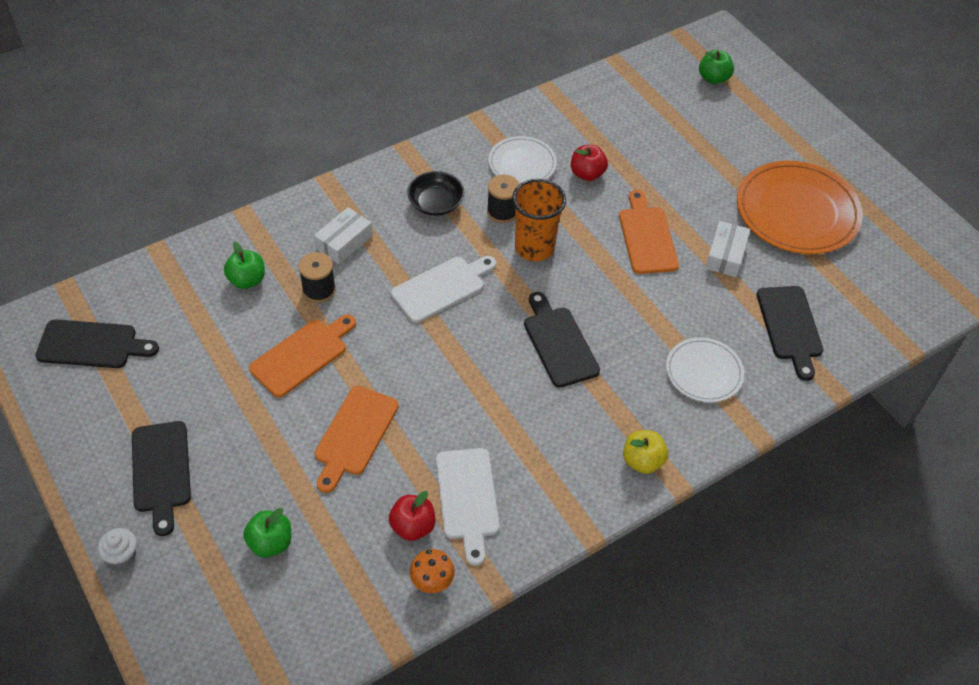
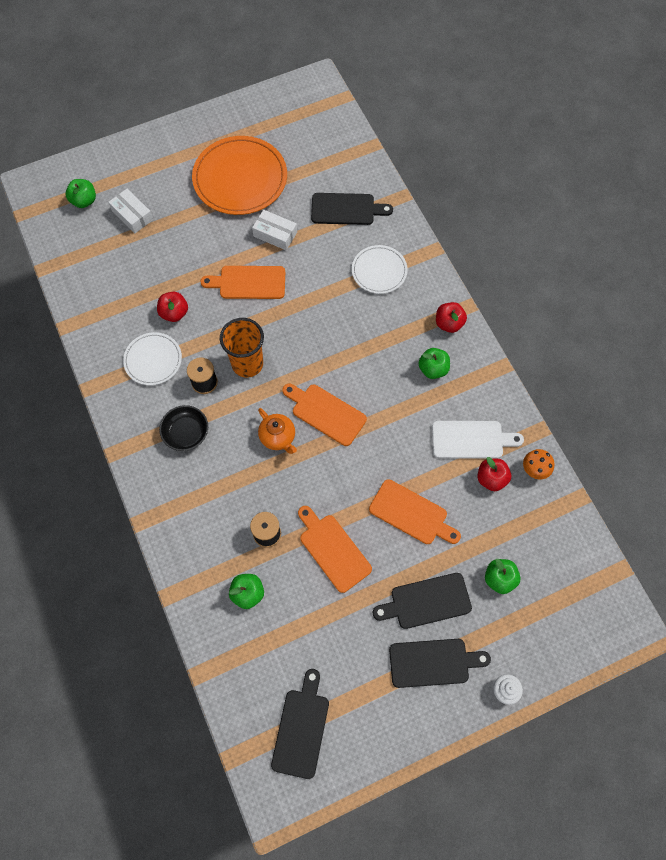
camera: 80 degrees left, 15 degrees up
(344, 242) = (217, 510): white box -> white box (132, 215)
(441, 287) = (278, 437): white cutting board -> orange teapot
(481, 332) = (326, 413): none -> orange cutting board
(559, 343) = (343, 360): black cutting board -> black cutting board (426, 601)
(566, 446) = (433, 369): none -> green apple
(642, 461) = (449, 323): yellow apple -> red apple

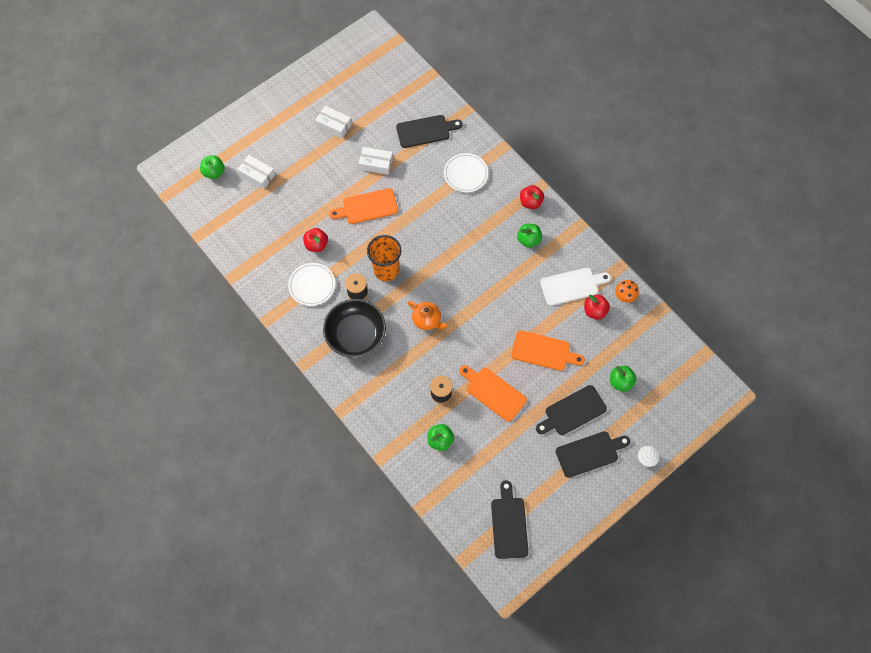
camera: 15 degrees left, 0 degrees up
(186, 433) = (355, 334): black bowl -> black bowl, size x1.63
(240, 178) = (334, 125): orange plate -> white box
(326, 413) = (457, 293): orange cutting board -> none

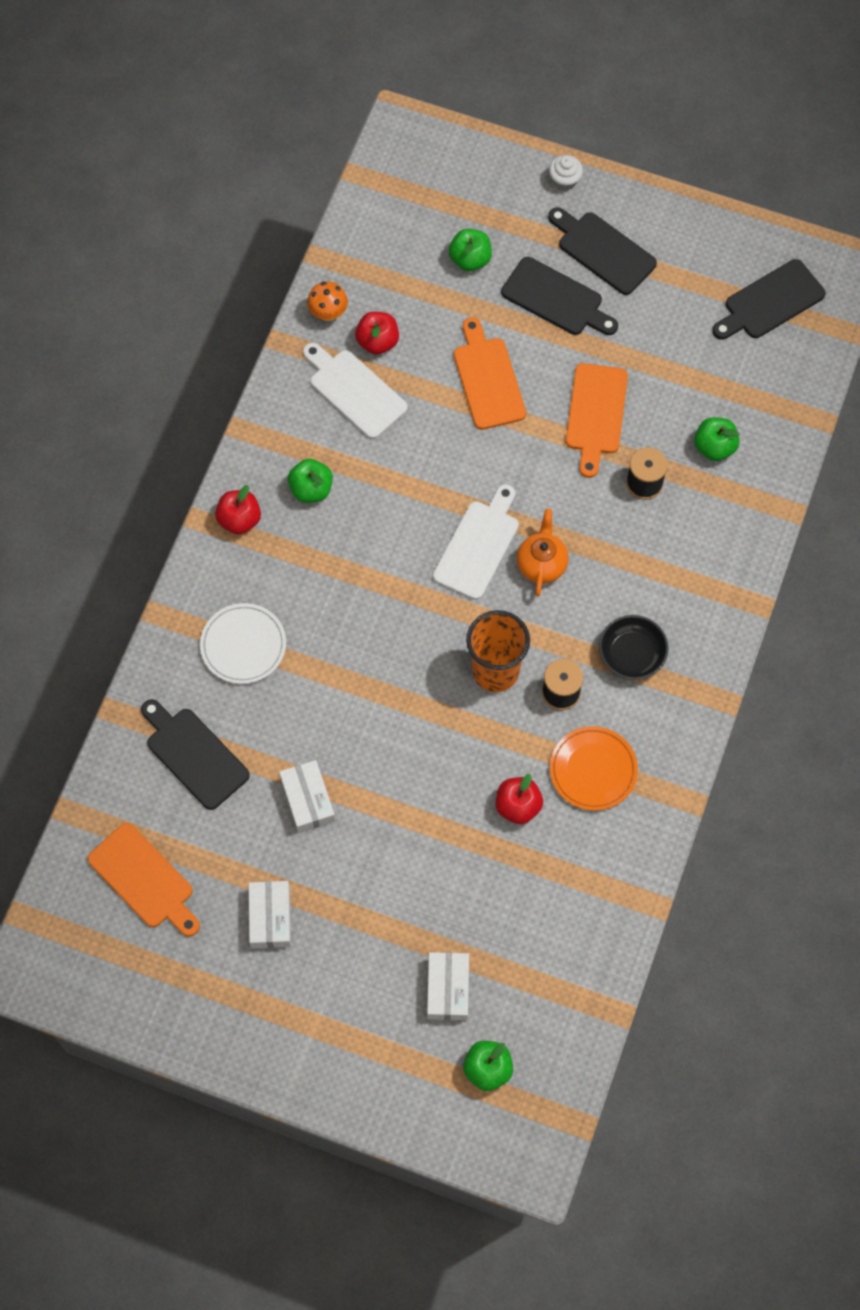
camera: 120 degrees left, 0 degrees up
(312, 285) = (593, 770): white plate -> orange plate
(355, 334) = (631, 654): black bowl -> black bowl, size x0.62
(367, 207) = (399, 766): orange cutting board -> orange cutting board (144, 879)
(454, 297) = (478, 546): none -> white cutting board

